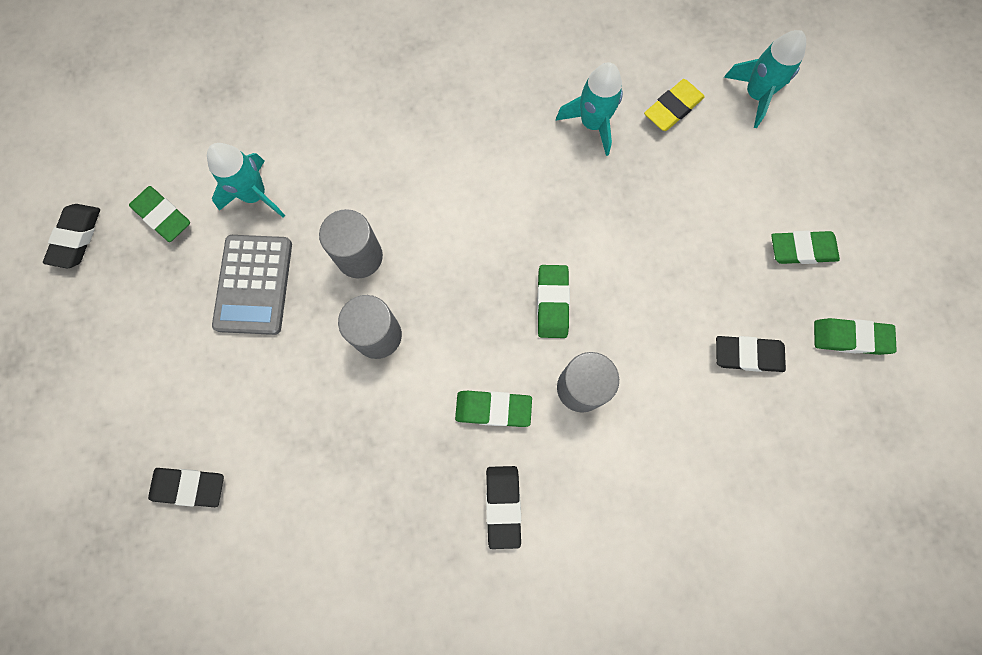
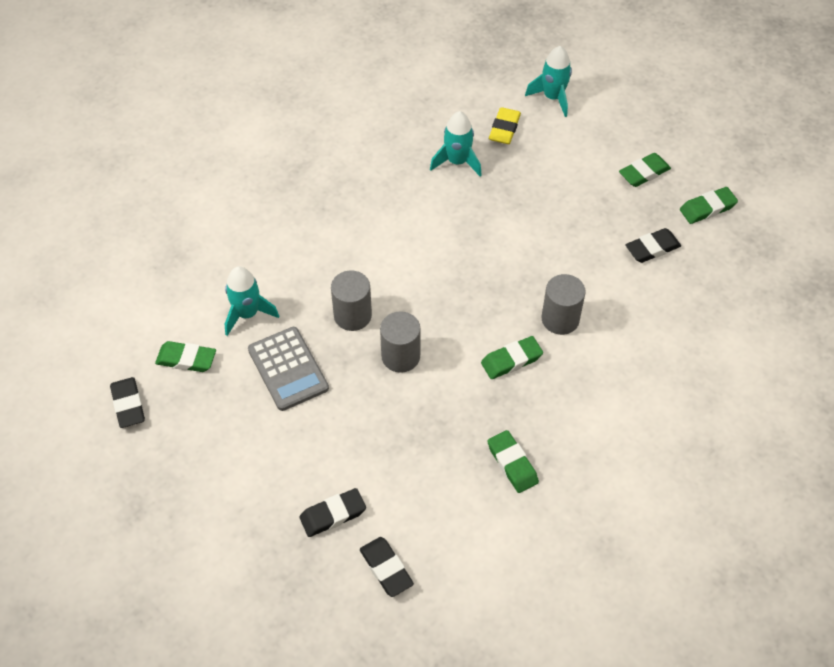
camera: 30 degrees left, 20 degrees down
(503, 506) = (558, 412): black eraser -> black eraser (386, 568)
(552, 303) = (506, 279): green eraser -> green eraser (512, 464)

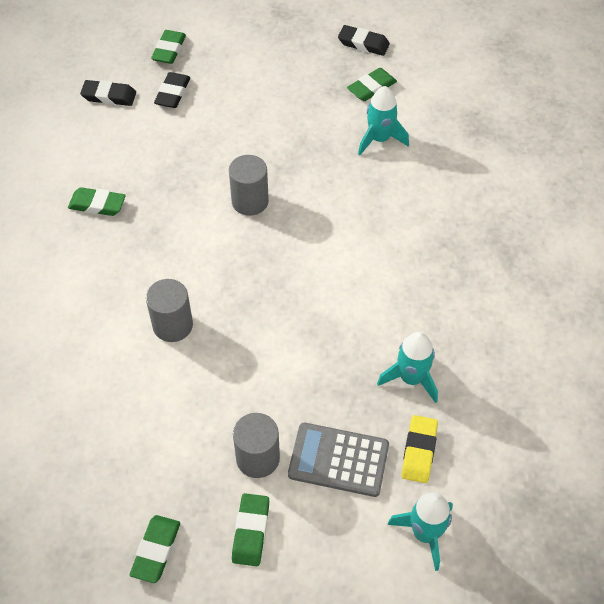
camera: 130 degrees right, 0 degrees up
(288, 369) = (307, 134): grey calculator -> grey calculator (338, 460)
(352, 315) = (316, 197): grey cylinder -> grey cylinder (257, 458)
(504, 129) = (419, 451): yellow eraser -> yellow eraser turned 45 degrees clockwise
(511, 360) = (173, 265): green eraser -> green eraser (169, 50)
(652, 248) = (164, 456): black eraser -> none

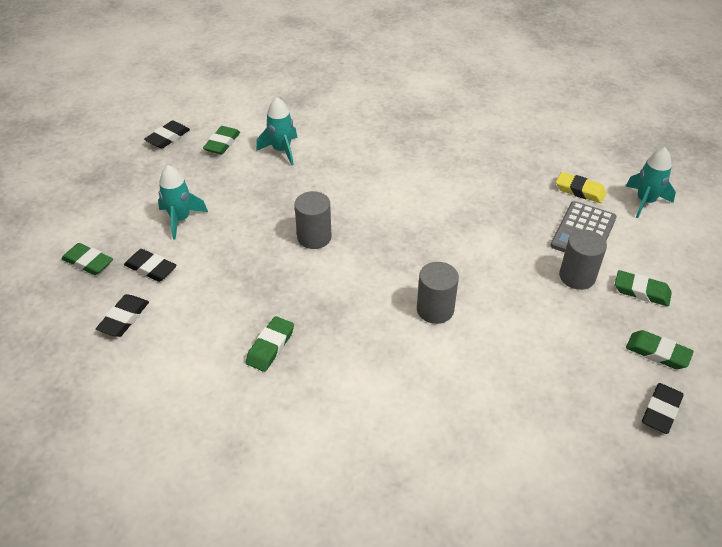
camera: 75 degrees left, 10 degrees down
(74, 554) = (661, 411): none -> black eraser
(371, 88) = (222, 143): green eraser -> green eraser turned 45 degrees clockwise
(411, 378) = (518, 182): turquoise rocket -> turquoise rocket (180, 219)

